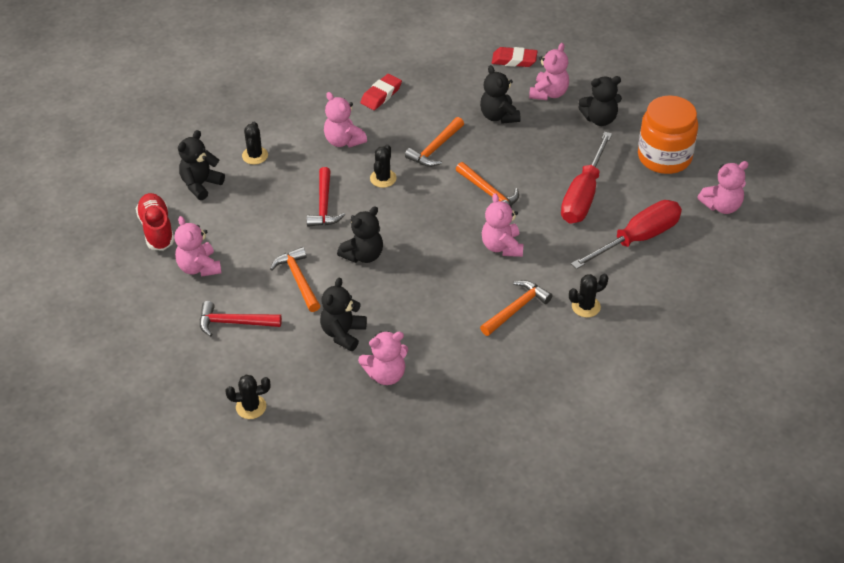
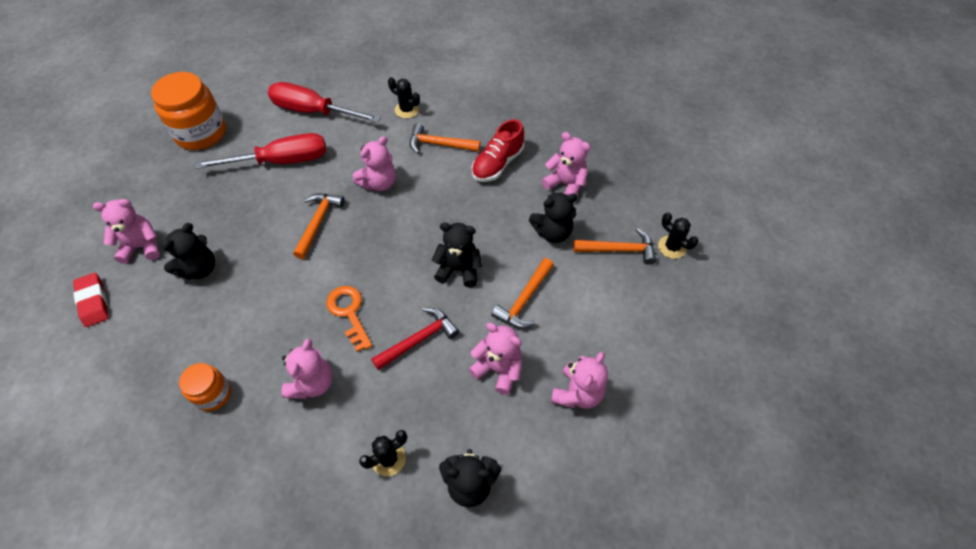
camera: 125 degrees left, 10 degrees up
(157, 230) = (564, 476): red shoe -> red shoe (497, 164)
(234, 323) = (610, 316): red hammer -> none
(381, 95) = (213, 394): red eraser -> orange jar
(383, 178) = (349, 313): black cactus -> orange key
(435, 149) = (279, 294): orange hammer -> orange hammer (619, 250)
(599, 119) = (167, 193): black teddy bear -> none
(722, 206) = (245, 82): pink teddy bear -> pink teddy bear (498, 369)

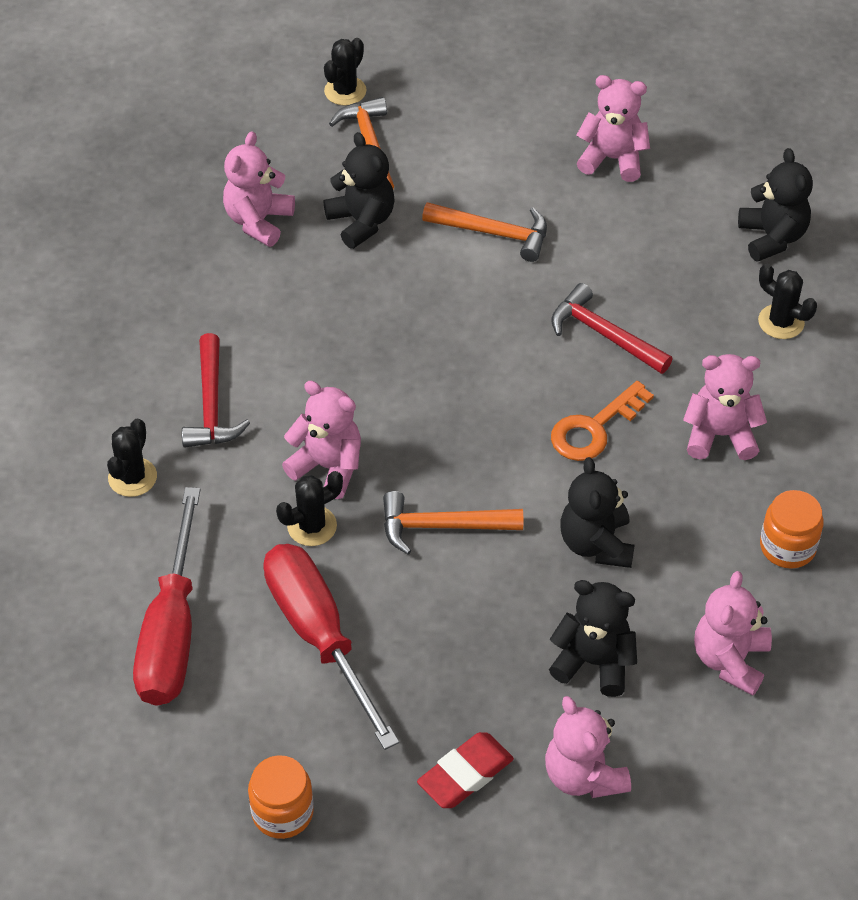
camera: 105 degrees left, 5 degrees down
(93, 302) = (715, 792): red eraser -> red eraser (465, 774)
(201, 133) = (282, 812): orange jar -> orange jar, size x0.55
(345, 170) = (312, 526): none -> black cactus
(439, 144) = (211, 405): orange hammer -> red hammer
(459, 269) = (469, 317): black teddy bear -> black teddy bear (596, 544)
(497, 164) = (236, 314): red shoe -> none
(498, 369) = (612, 240): pink teddy bear -> pink teddy bear (730, 660)

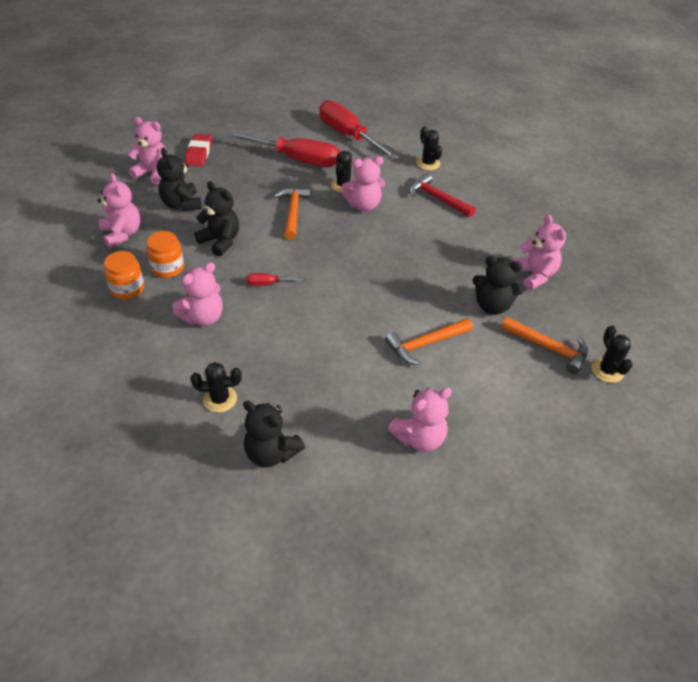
camera: 135 degrees right, 5 degrees down
(282, 812) = (251, 118): orange jar -> orange jar (168, 268)
(441, 526) = (293, 212): orange hammer -> orange hammer turned 45 degrees counterclockwise
(594, 428) = (268, 283): orange key -> red screwdriver
(594, 662) = (181, 204): black teddy bear -> black teddy bear turned 90 degrees clockwise
(604, 334) = (310, 329): red hammer -> none

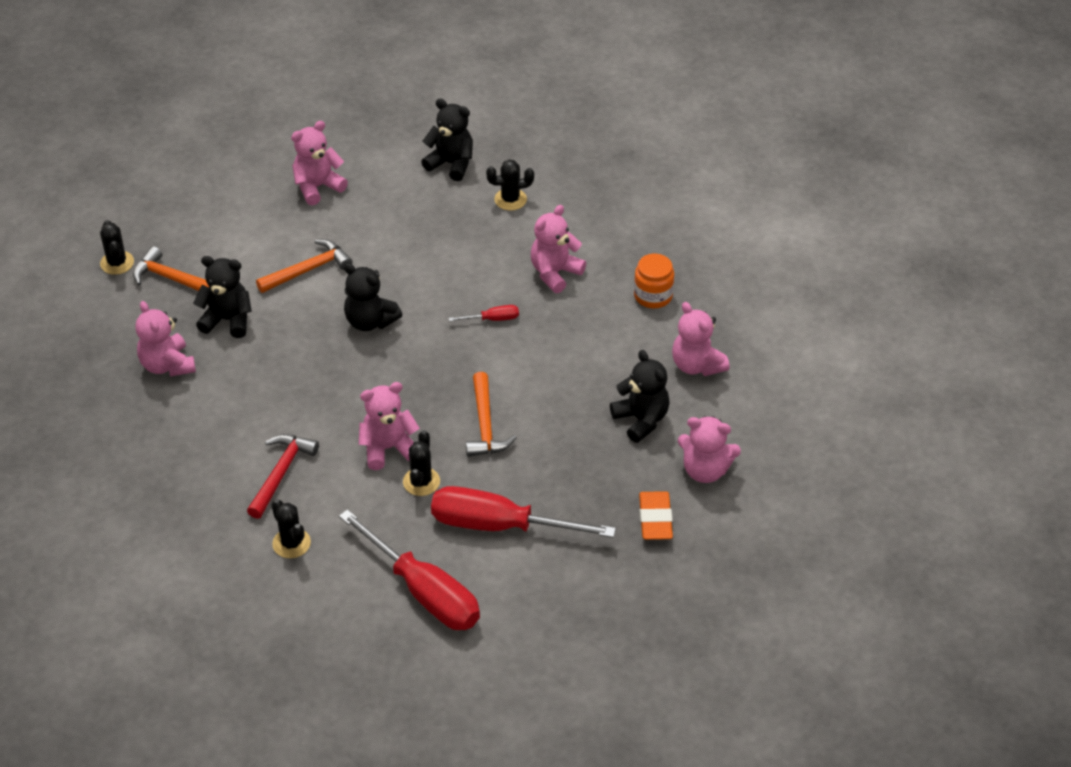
camera: 175 degrees right, 0 degrees up
(168, 268) = (618, 326): orange jar -> none
(199, 153) = (655, 519): red eraser -> orange eraser
(220, 241) = (568, 369): black teddy bear -> black teddy bear (370, 321)
(437, 198) = (281, 473): red hammer -> red hammer turned 105 degrees counterclockwise

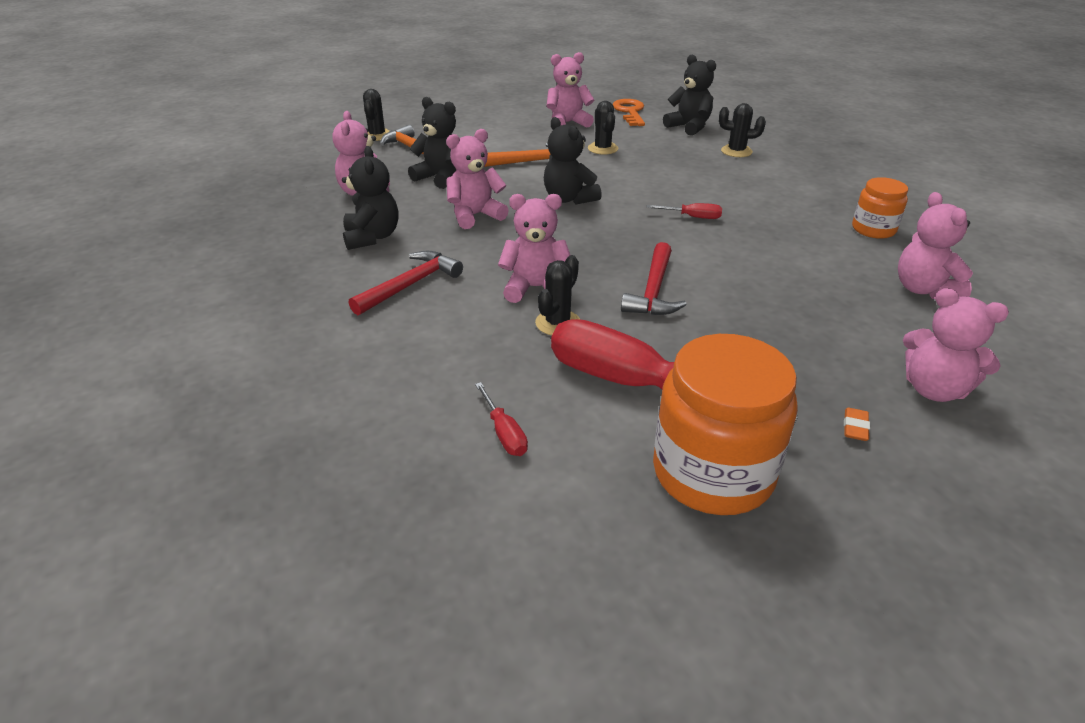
camera: 20 degrees right, 10 degrees down
(291, 543) = (377, 345): black cactus -> black cactus (603, 148)
(378, 148) = (630, 112): none -> orange key
(424, 592) = (504, 433): red screwdriver -> red screwdriver, size x0.42
(485, 425) = (653, 291): orange hammer -> red hammer
(555, 273) = (767, 198): pink teddy bear -> pink teddy bear (475, 215)
(570, 582) = (713, 473): none -> orange jar
(641, 420) = (847, 323): black teddy bear -> black teddy bear (372, 237)
(655, 519) = (855, 427): orange eraser -> orange eraser, size x0.51

